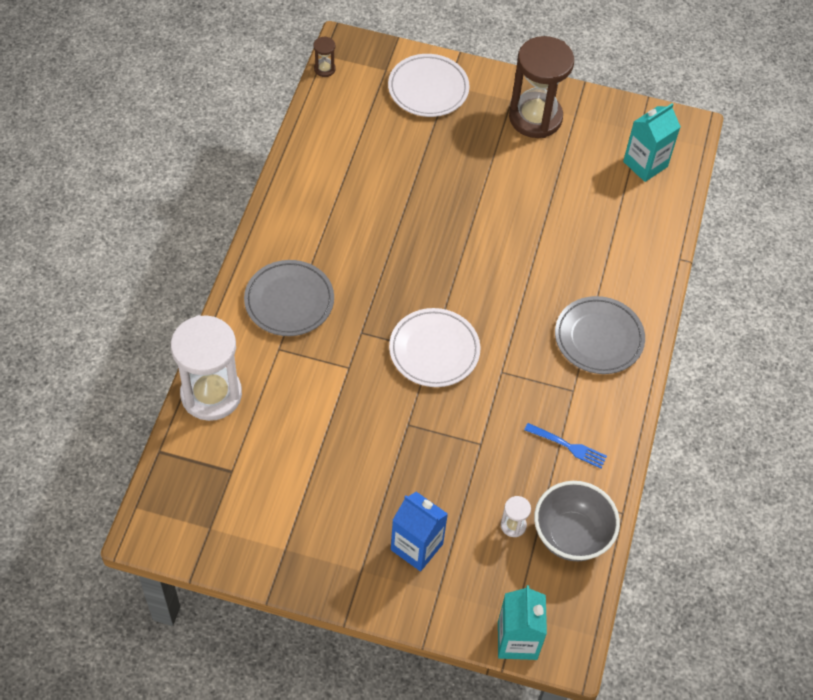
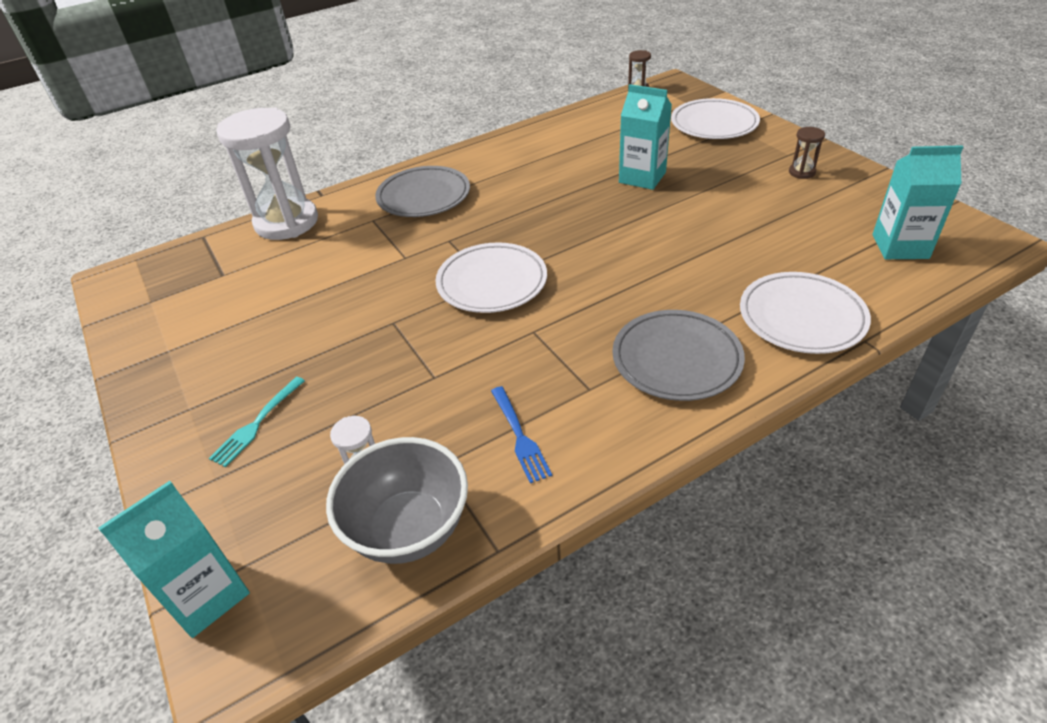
camera: 50 degrees right, 15 degrees down
(416, 547) = (257, 423): blue carton -> turquoise fork
(432, 184) = (642, 177): none -> turquoise carton
(535, 117) = (801, 172): brown hourglass -> brown hourglass, size x0.41
(636, 261) = (801, 317): none -> white plate

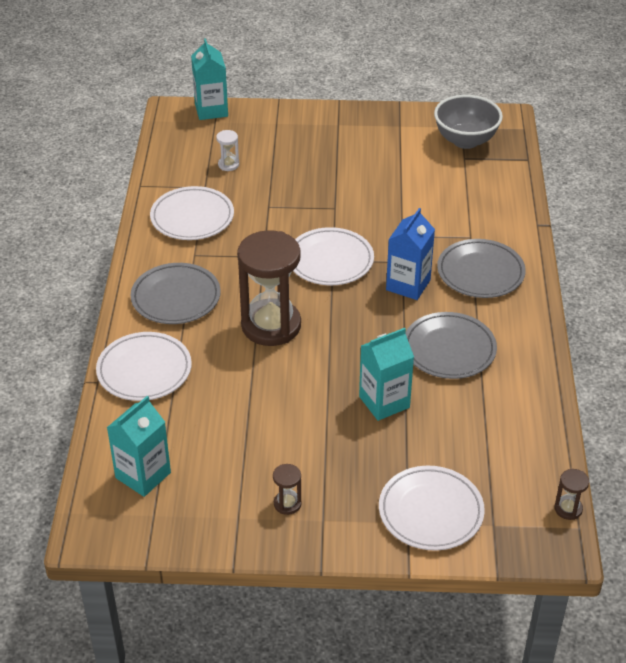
camera: 120 degrees right, 0 degrees up
(257, 423) = (301, 142): turquoise fork -> none
(286, 222) = (509, 198): white hourglass -> none
(409, 529) = (180, 166): grey bowl -> grey bowl (465, 140)
(481, 224) = (408, 285): none -> blue carton
(519, 436) = (192, 217): blue fork -> white plate
(544, 174) = (449, 349): none -> grey plate
(632, 272) = (271, 325): none -> brown hourglass

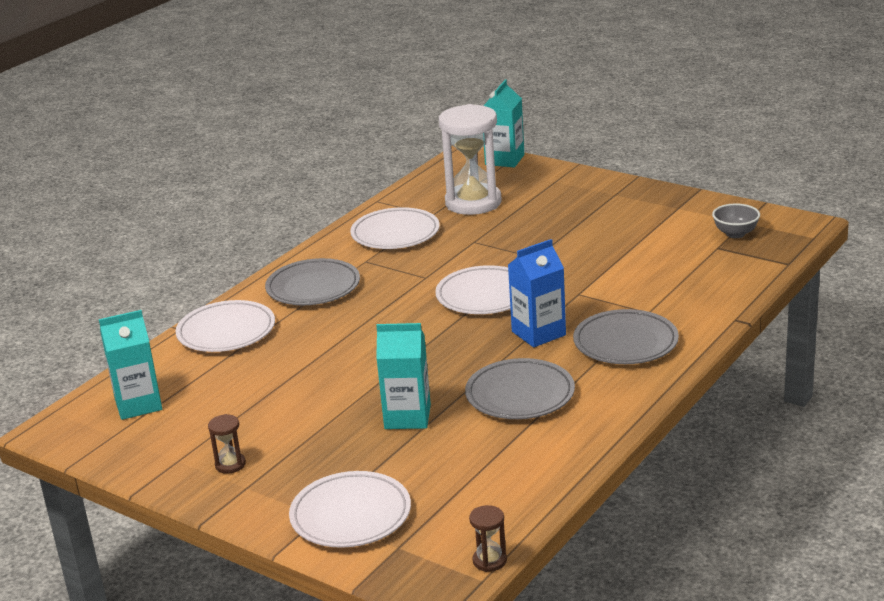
camera: 35 degrees right, 15 degrees down
(228, 165) = (473, 203): white hourglass -> white hourglass, size x2.46
(271, 325) = (372, 330): brown hourglass -> none
(465, 140) = (735, 234): grey bowl -> grey bowl, size x0.59

